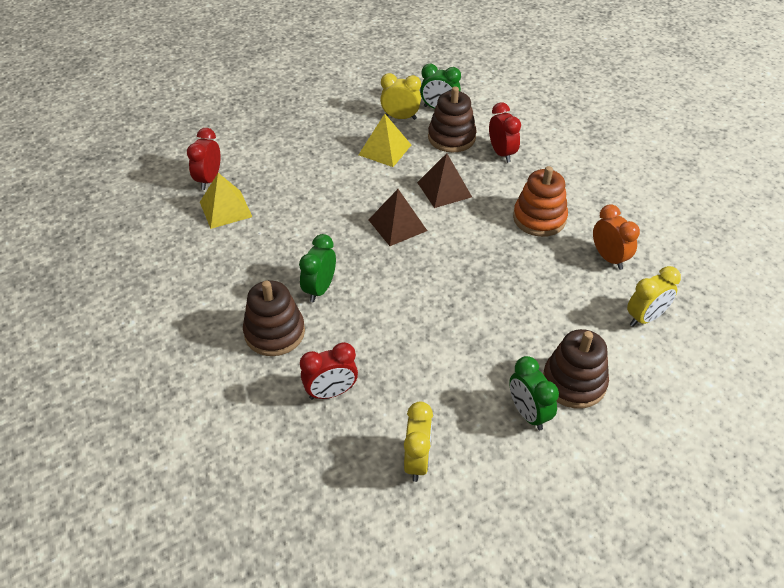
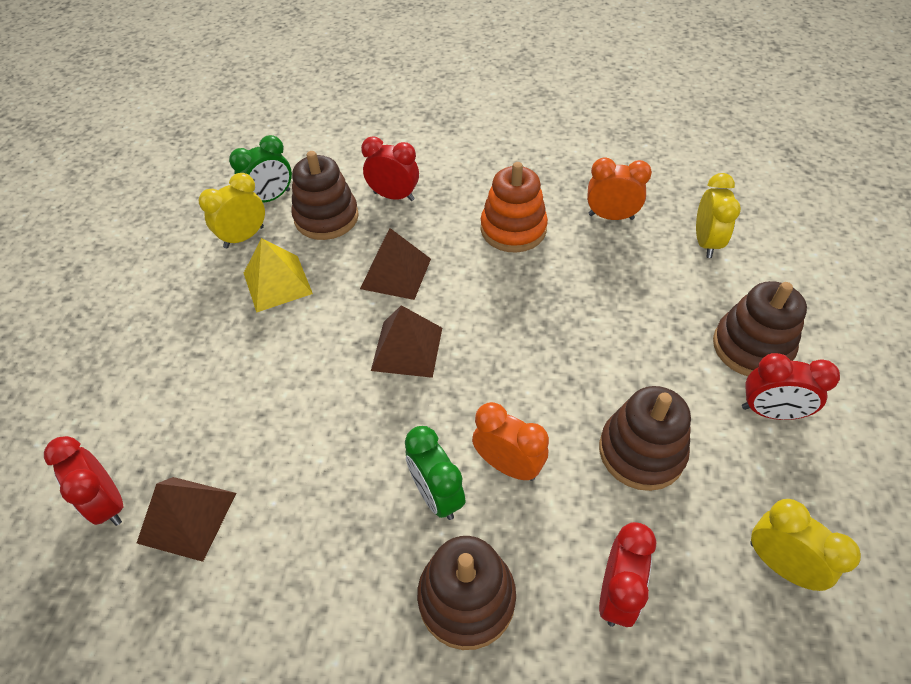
camera: 50 degrees left, 5 degrees up
(226, 209) = (187, 517): yellow pyramid -> brown pyramid
(365, 308) = (508, 465): none -> orange clock
(432, 362) = (641, 451): none -> brown stacking toy
(528, 413) = (770, 412): green clock -> red clock

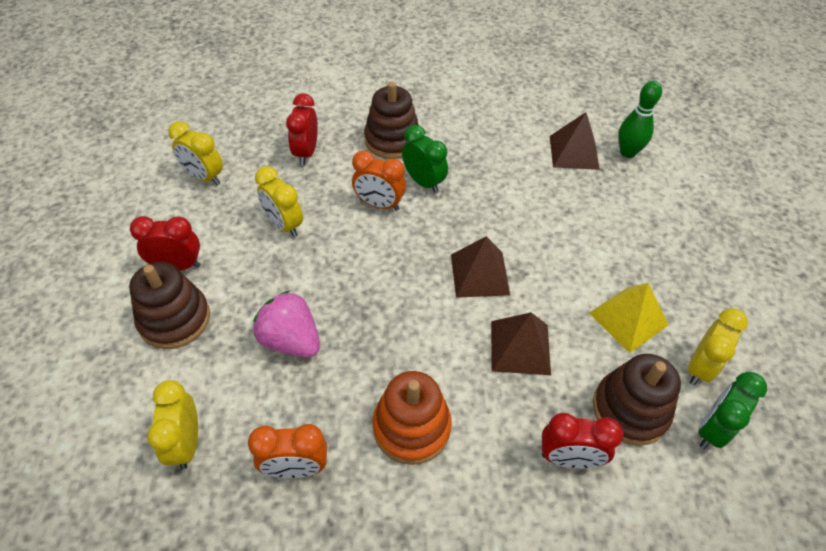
camera: 165 degrees right, 0 degrees up
(108, 503) = (627, 152): red clock -> green bowling pin
(621, 309) = (291, 340): none -> pink strawberry
(641, 451) = (284, 225): brown stacking toy -> yellow clock

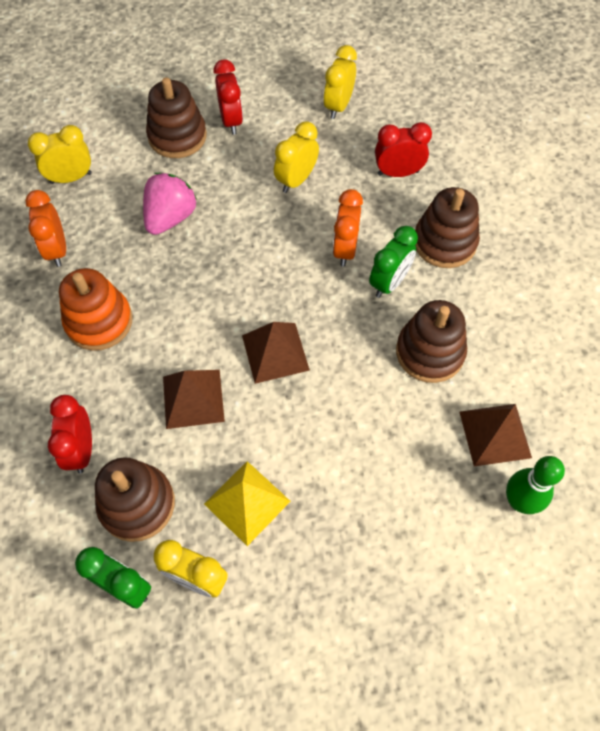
camera: 80 degrees right, 10 degrees up
(497, 172) = (430, 352): none -> brown stacking toy

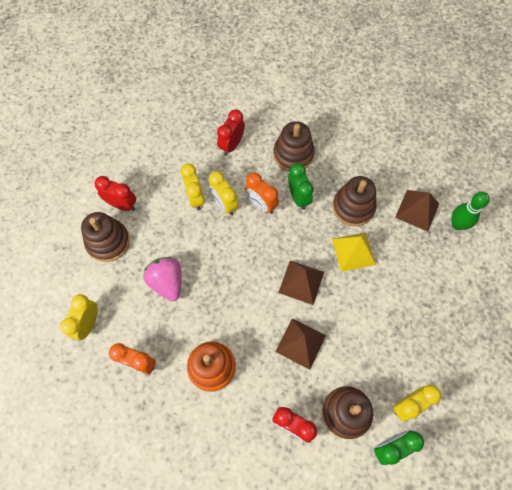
camera: 55 degrees left, 5 degrees up
(247, 502) = (381, 352): yellow pyramid -> yellow pyramid (353, 251)
(338, 106) = (160, 142): yellow clock -> yellow clock (224, 204)

